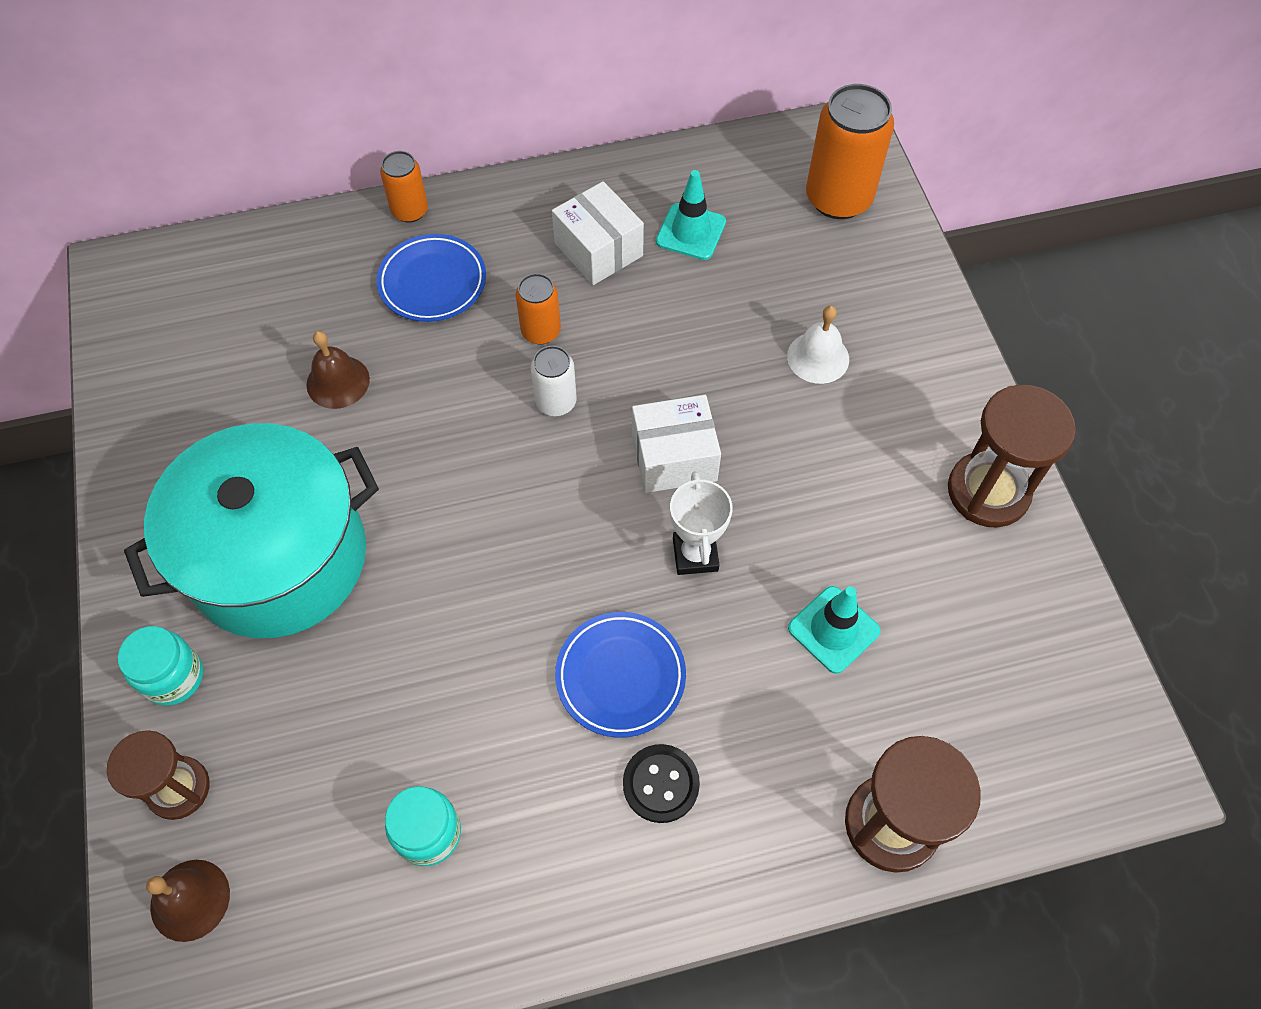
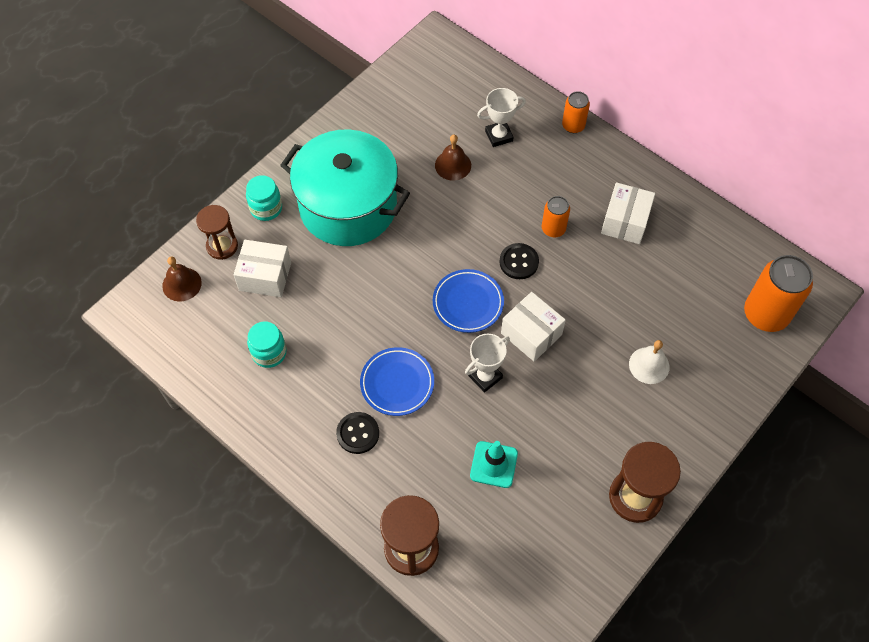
camera: 55 degrees right, 0 degrees up
(291, 755) = (265, 276): none -> white box
(345, 300) = (499, 136): none -> white trophy
(432, 282) = (540, 164): blue plate -> blue plate (468, 303)
(556, 402) = (519, 262): white can -> black button
(691, 232) = (675, 256): turquoise traffic cone -> none

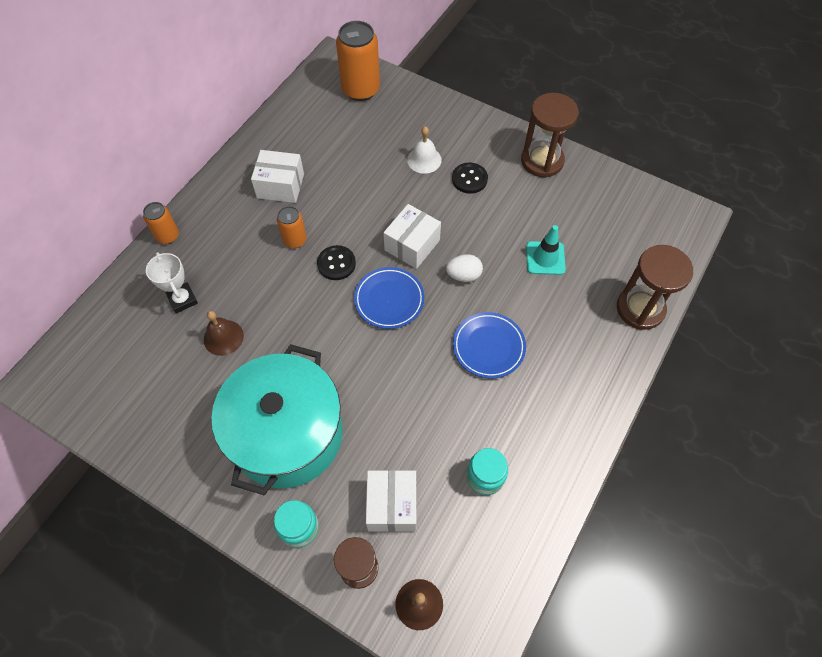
camera: 100 degrees left, 0 degrees up
(358, 433) = (549, 372): black button -> black button (469, 179)
(485, 377) = (463, 275): white trophy -> white egg

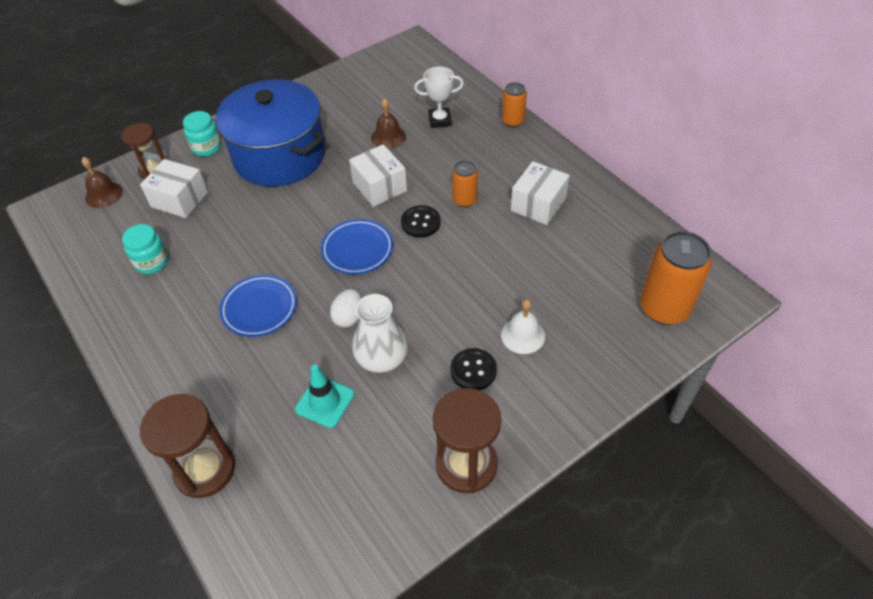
camera: 115 degrees right, 10 degrees down
(287, 434) = (279, 156): turquoise pot -> blue pot
(412, 245) = (410, 286): white box -> white box (379, 186)
(488, 238) = (382, 357): none -> white vase

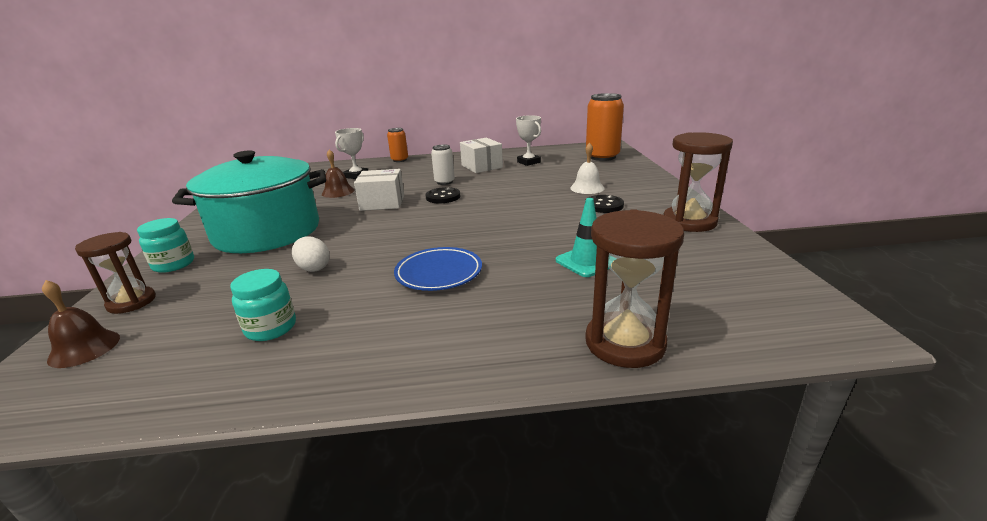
camera: 60 degrees left, 25 degrees down
(179, 199) = (212, 293): white box -> none
(279, 156) = (267, 232): blue pot -> turquoise pot
(348, 317) = (502, 236): white egg -> white egg (313, 268)
(357, 249) = (434, 221): blue plate -> none
(382, 357) = (560, 231): white vase -> none
(464, 200) = (444, 182): orange can -> white can
(585, 240) = (528, 162): none -> white trophy

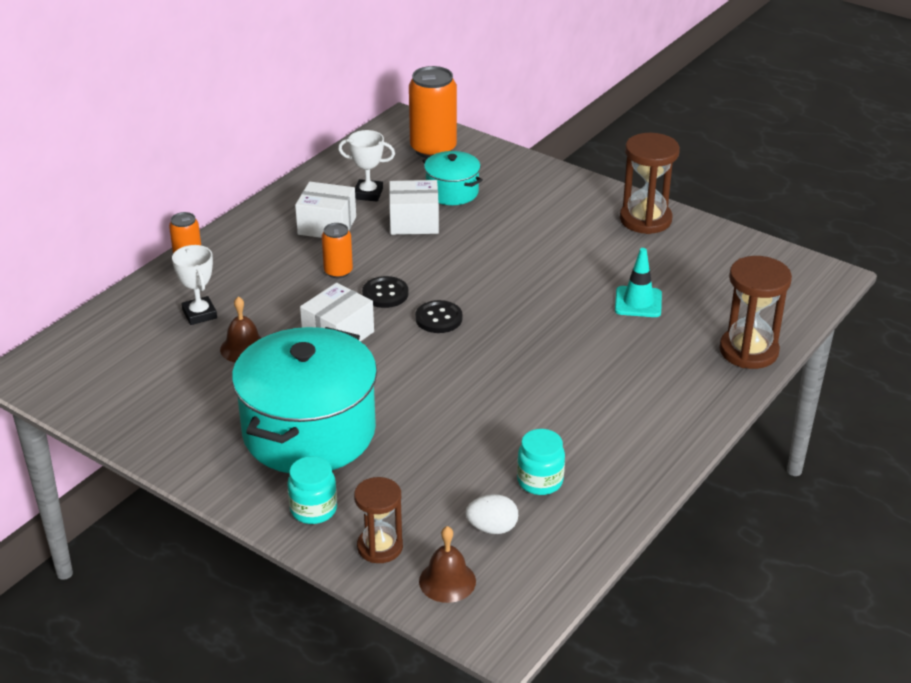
camera: 50 degrees left, 10 degrees up
(313, 268) = (453, 430): white egg -> white egg (492, 528)
(439, 273) = (559, 373): blue plate -> none
(444, 182) = (338, 271): white can -> orange can
(526, 177) = (414, 222): none -> white box
(575, 173) = (452, 192): none -> turquoise pot
(587, 188) = (502, 212): white bell -> none
(604, 205) = (555, 231): black button -> black button (438, 318)

